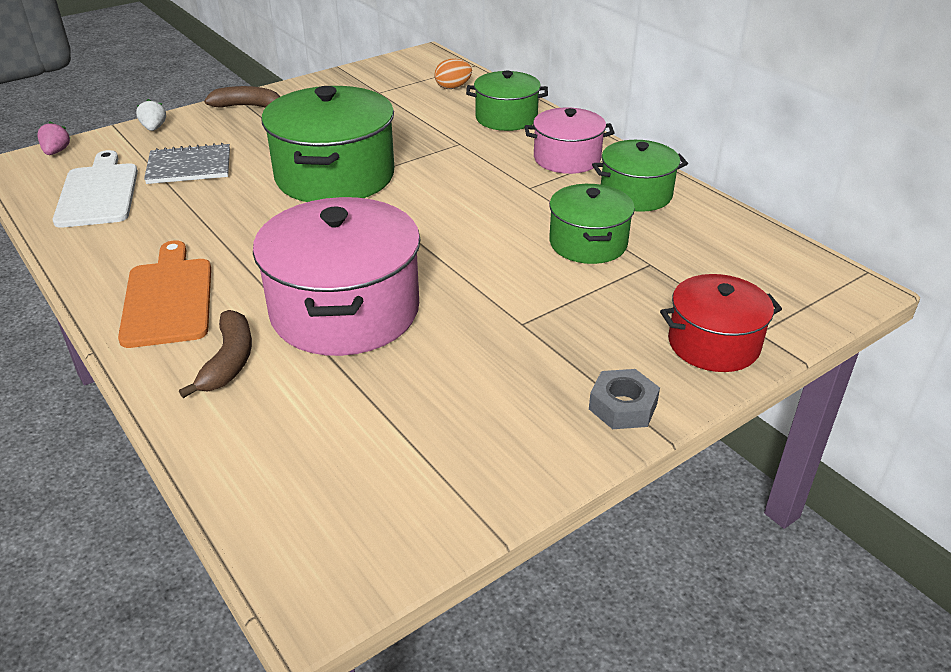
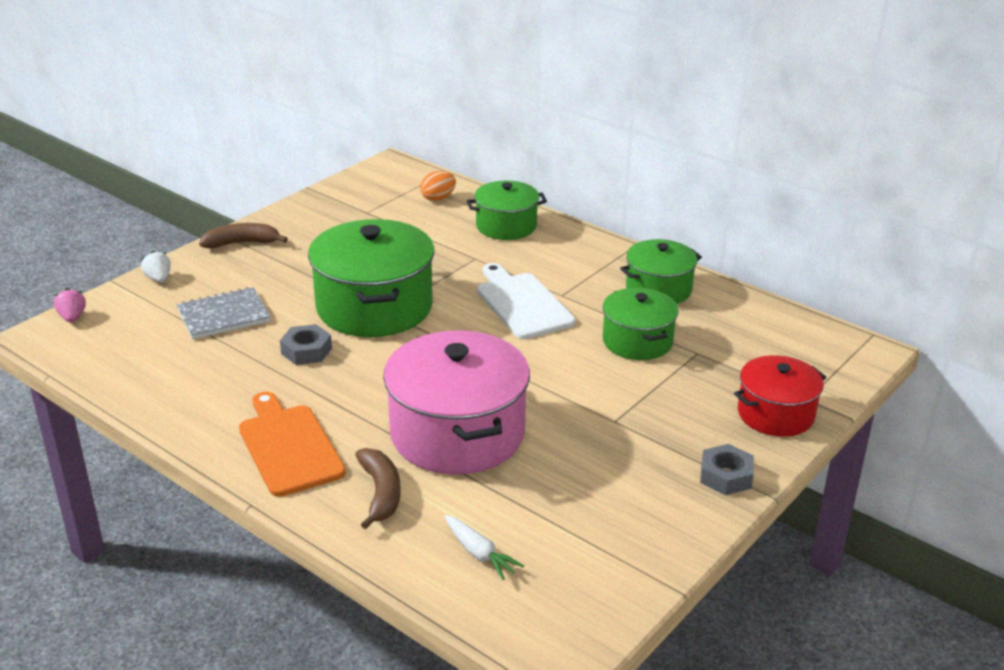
camera: 15 degrees left, 5 degrees down
(98, 193) = (148, 355): white cutting board -> white cutting board (522, 303)
(245, 208) = (306, 351): none -> grey nut
(293, 448) = (479, 553): none -> white carrot
(567, 158) = (582, 261): pink pot -> none

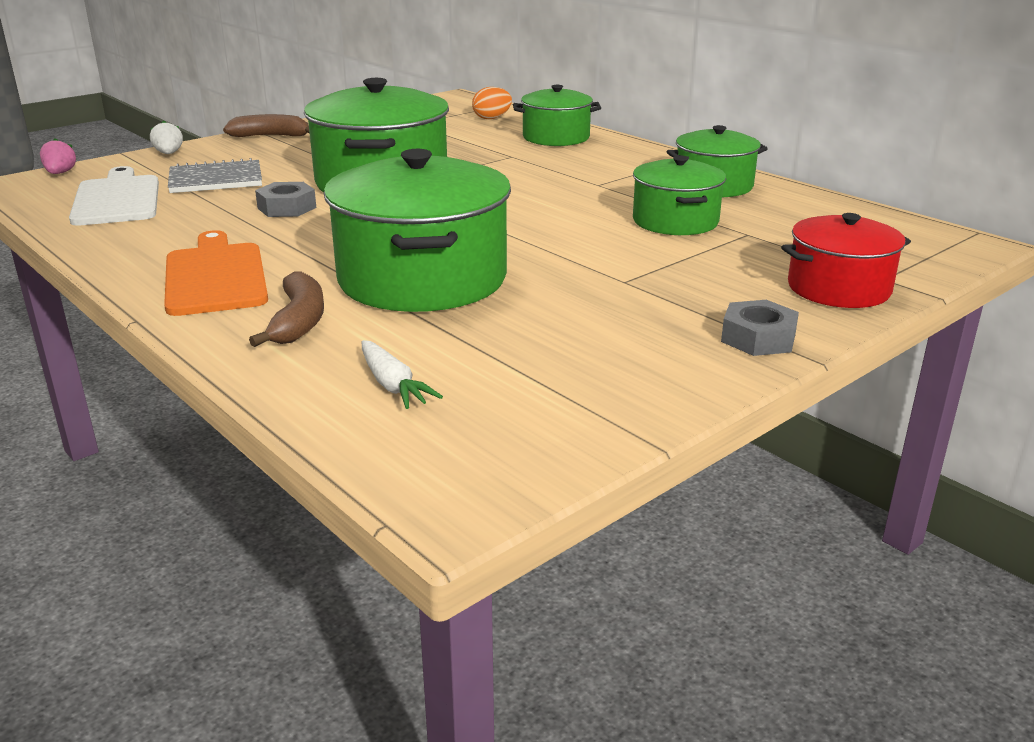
camera: 10 degrees right, 5 degrees down
(457, 433) = (422, 279): pink pot -> green pot
(522, 303) = (549, 188): white cutting board -> white cutting board (117, 199)

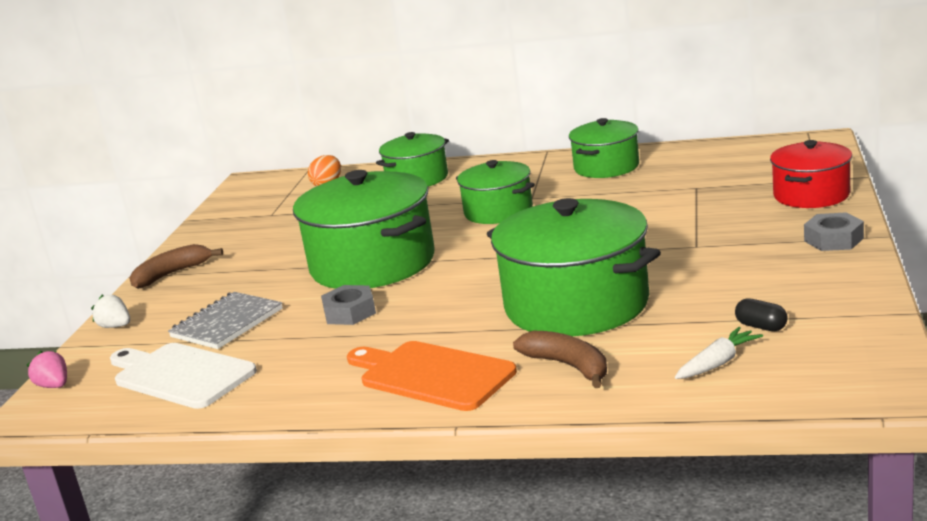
camera: 35 degrees left, 5 degrees down
(393, 385) = (718, 363): white carrot -> white carrot turned 60 degrees counterclockwise
(501, 377) = (761, 326): none -> black capsule
(675, 221) = (638, 199): green pot -> green pot (498, 211)

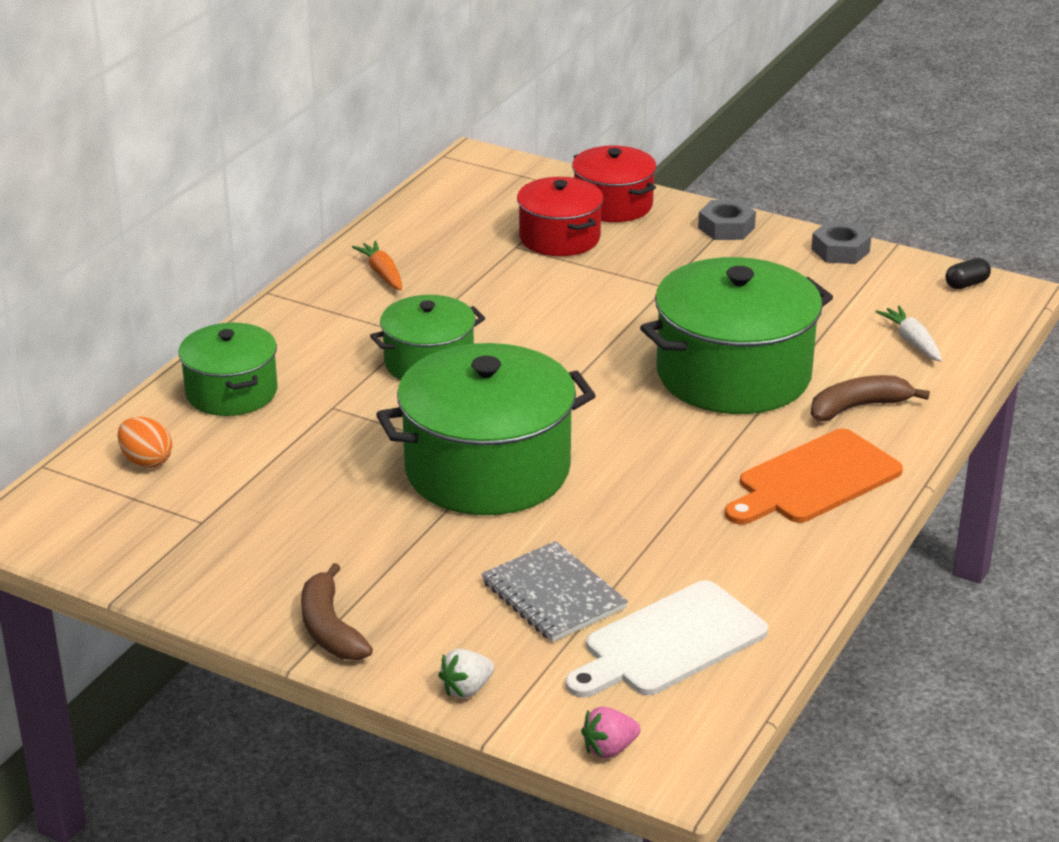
camera: 75 degrees left, 10 degrees up
(350, 312) = (614, 505): grey nut -> grey nut (840, 250)
(606, 167) = (382, 273): green pot -> orange carrot
(729, 195) = (559, 238): none -> red pot
(761, 326) = (864, 306): black capsule -> black capsule (966, 284)

